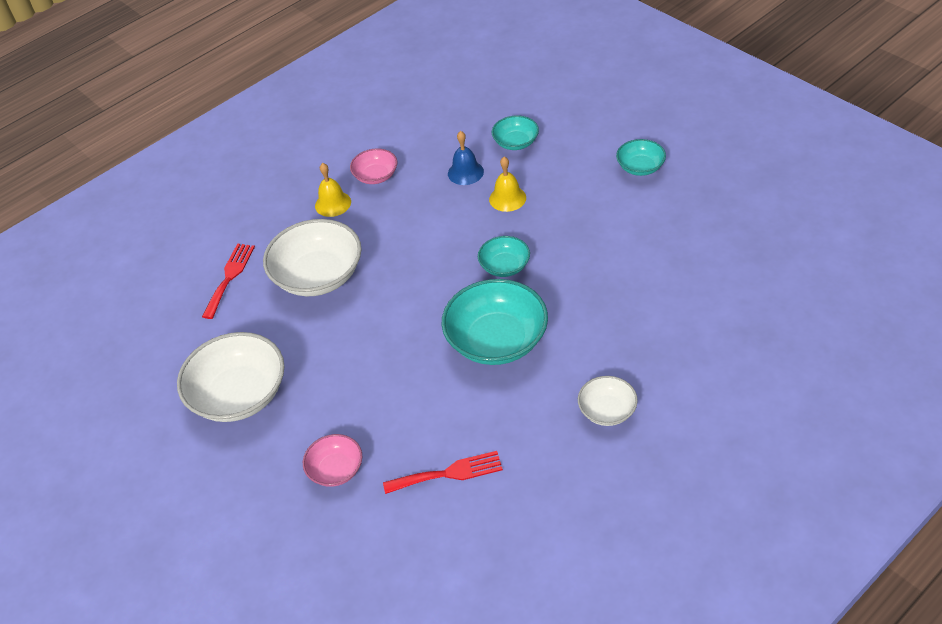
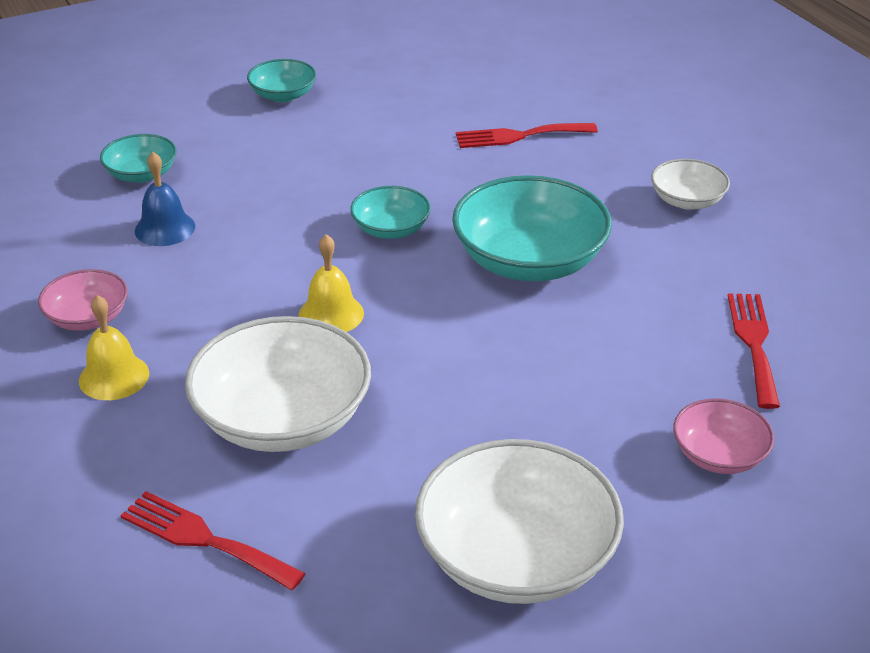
camera: 80 degrees left, 10 degrees down
(507, 198) = (254, 202): yellow bell -> yellow bell (331, 314)
(650, 298) = (519, 136): none -> red fork

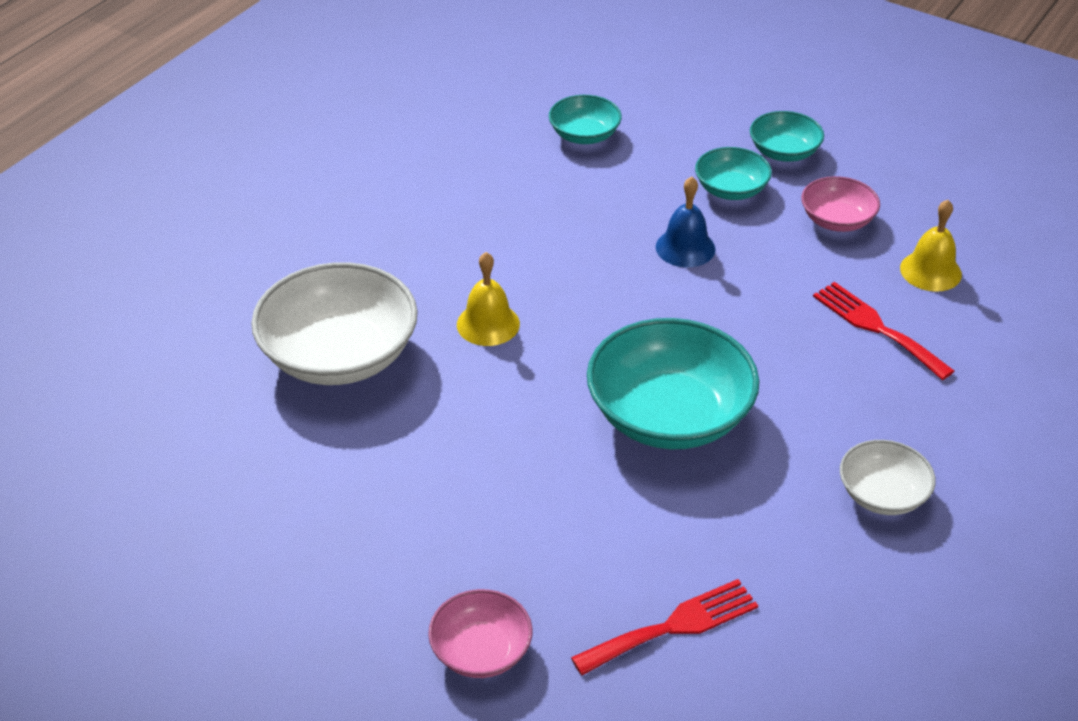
camera: 60 degrees right, 5 degrees up
(87, 318) = (381, 200): pink bowl -> pink bowl (837, 220)
(114, 377) = (325, 247): yellow bell -> yellow bell (930, 271)
(165, 228) = (523, 183): blue bell -> blue bell (685, 248)
(204, 539) = (186, 374): red fork -> none
(391, 229) = (638, 307): turquoise bowl -> turquoise bowl (731, 189)
(516, 557) = (267, 556): white bowl -> none

